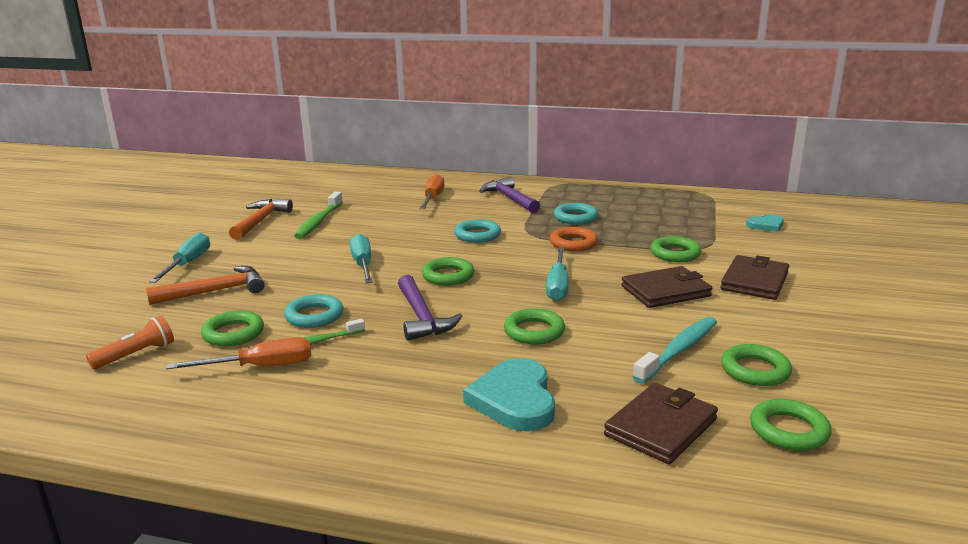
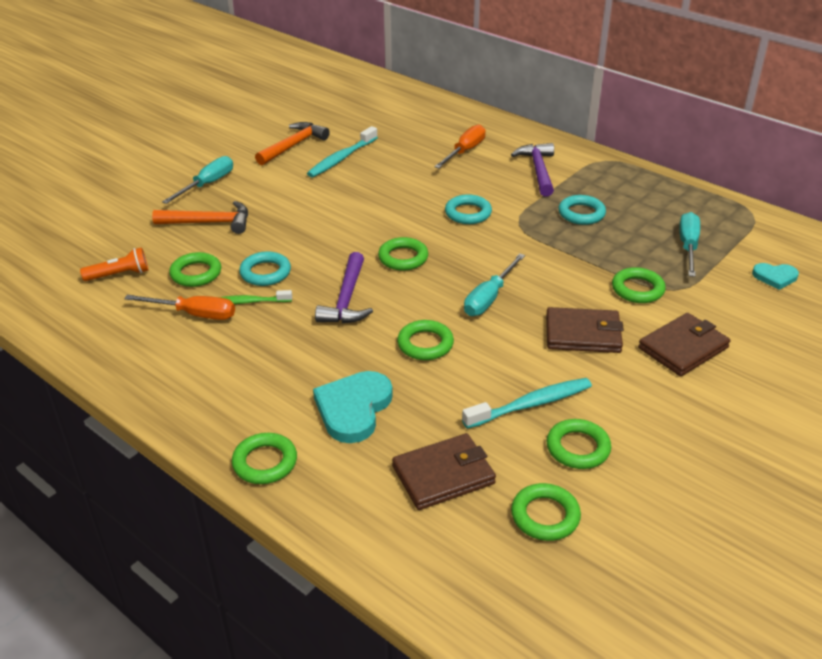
camera: 25 degrees right, 15 degrees up
(319, 221) = (341, 158): green toothbrush -> turquoise toothbrush
(363, 265) = (342, 224): turquoise screwdriver -> turquoise screwdriver (688, 246)
(463, 474) = (265, 462): none -> green ring
(573, 243) = (549, 248): orange ring -> none

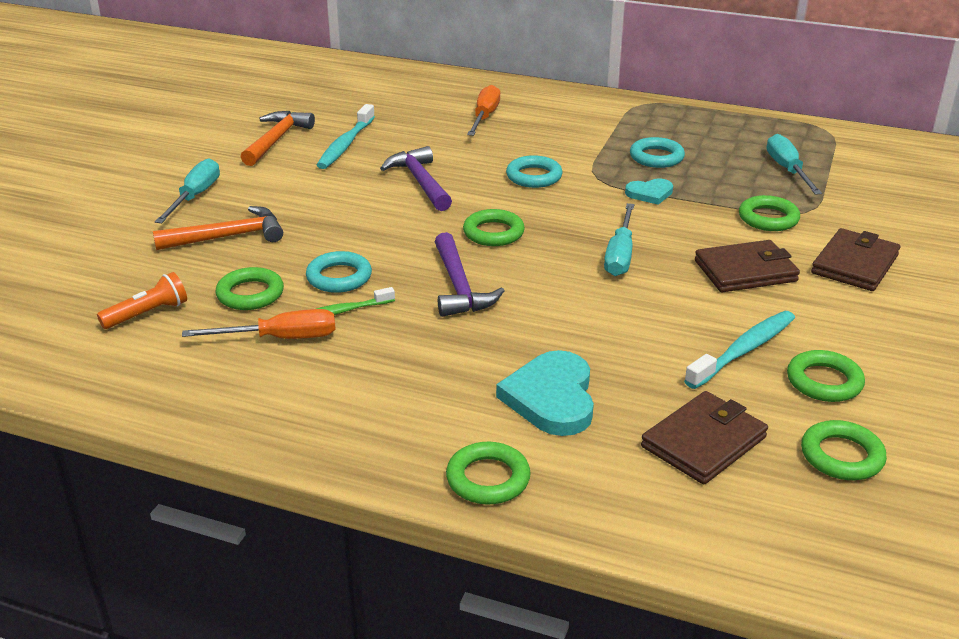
camera: 20 degrees left, 5 degrees down
(425, 344) = (584, 314): green ring -> none
(538, 170) = (579, 123): purple hammer -> purple hammer (420, 182)
(775, 277) = (891, 183): turquoise heart -> turquoise heart (650, 193)

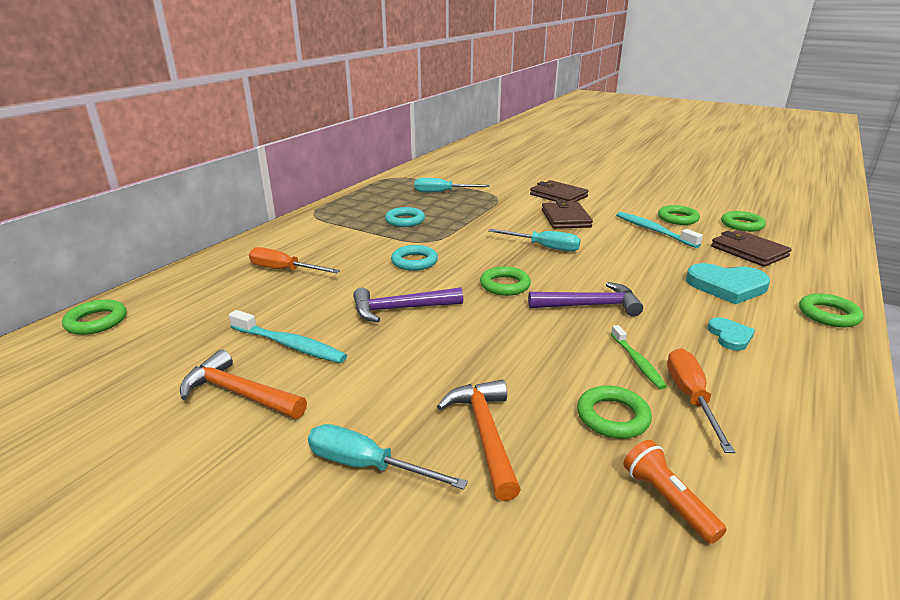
camera: 80 degrees left, 5 degrees down
(339, 277) = (576, 361): turquoise ring -> none
(650, 193) = (459, 229): turquoise heart -> turquoise heart (730, 336)
(768, 218) = (502, 205): green ring -> green ring (96, 321)

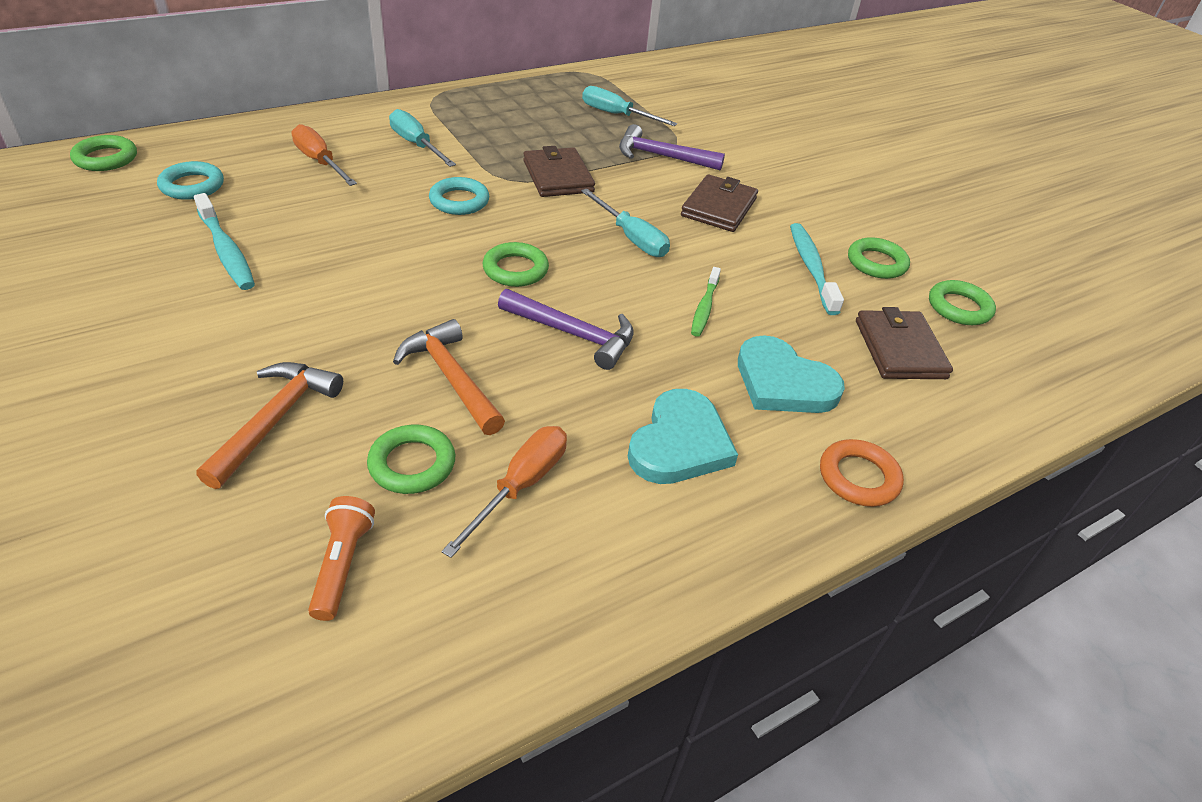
camera: 25 degrees right, 15 degrees up
(239, 393) = (132, 282): orange hammer -> orange hammer (451, 378)
(367, 465) = (147, 398): turquoise screwdriver -> turquoise screwdriver (416, 144)
(400, 309) = (371, 254): purple hammer -> purple hammer (661, 156)
(405, 220) = (520, 141): turquoise ring -> turquoise ring (192, 186)
(558, 195) = (760, 169): brown wallet -> brown wallet (558, 176)
(637, 362) = (524, 422): green toothbrush -> green toothbrush (704, 308)
(730, 336) = (680, 443): turquoise heart -> turquoise heart, size x1.79
(828, 315) = (858, 477): green ring -> orange ring

